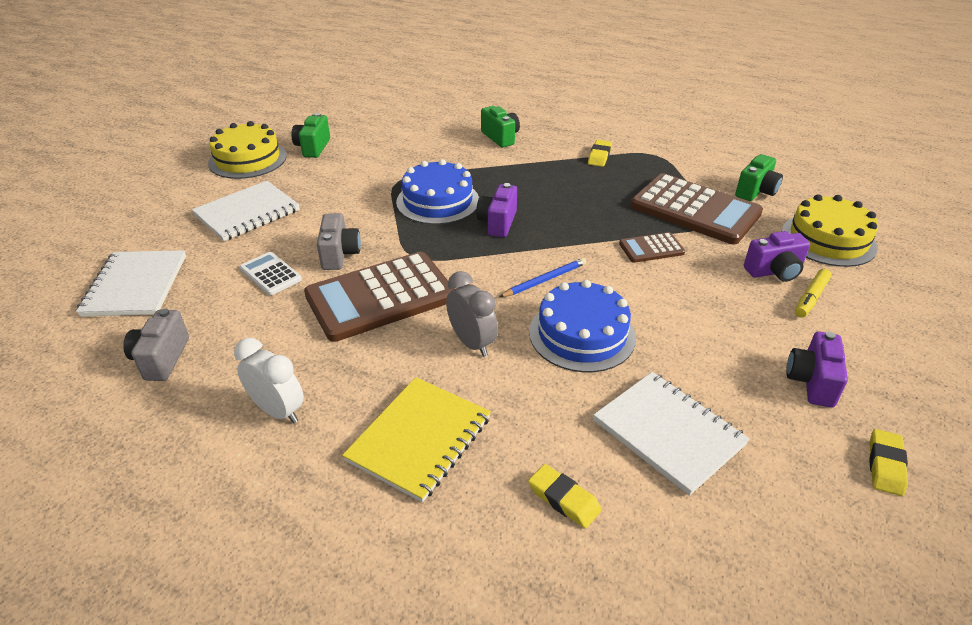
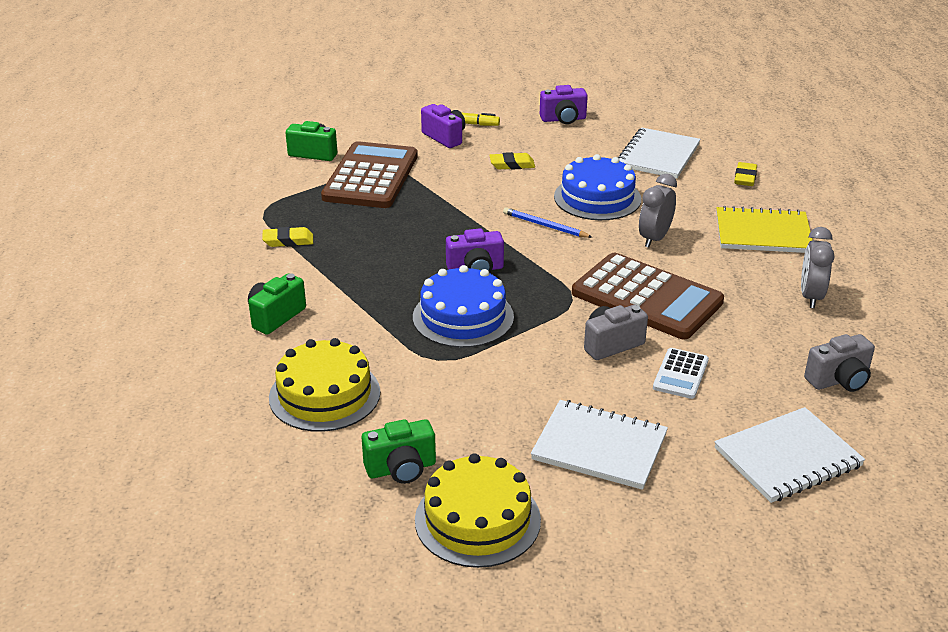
camera: 115 degrees left, 5 degrees down
(278, 411) = (810, 296): white clock -> grey clock
(651, 248) = (454, 188): brown calculator -> none
(828, 239) = (378, 121): yellow cake -> yellow cake (324, 394)
(885, 465) = (613, 99): yellow eraser -> yellow eraser (512, 165)

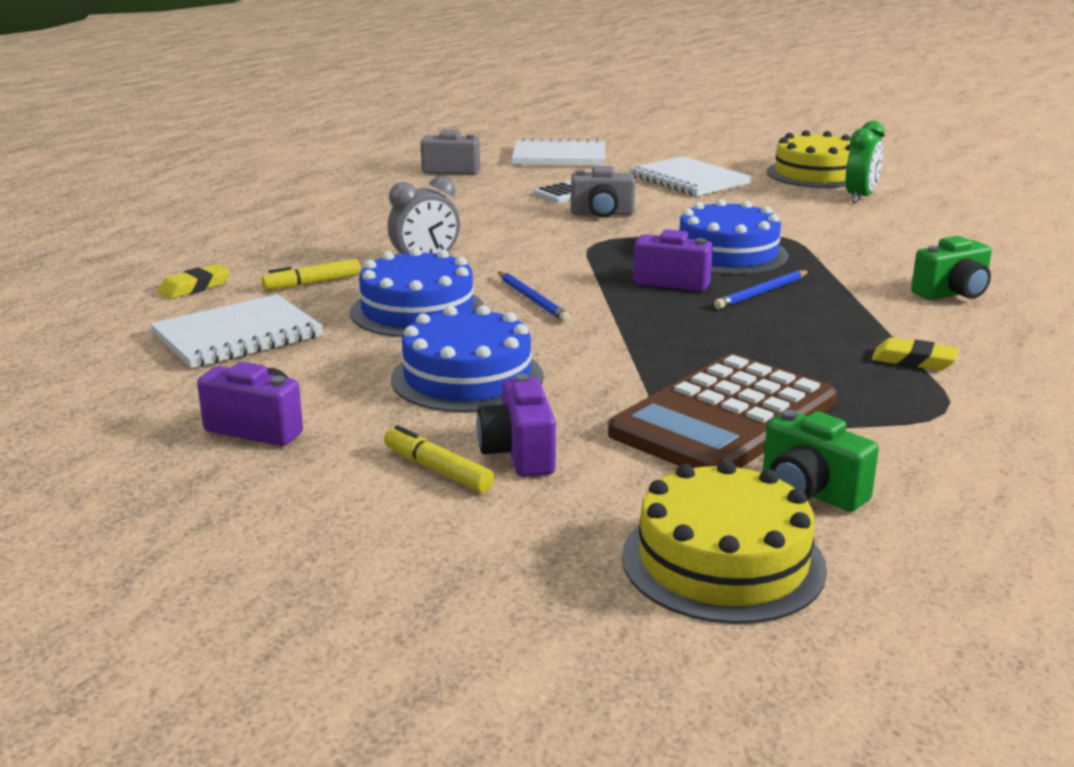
camera: 150 degrees left, 10 degrees down
(324, 394) = (912, 237): yellow cake -> yellow cake (723, 561)
(401, 469) = (860, 197): green camera -> green clock
(408, 276) = (762, 293): none -> blue pencil
(512, 165) = (467, 377): yellow eraser -> blue cake
(646, 297) = (518, 230): brown calculator -> none
(689, 200) = (312, 283): none -> yellow marker
(763, 233) = (303, 243): yellow notebook -> none
(810, 296) = (368, 203): grey clock -> none

